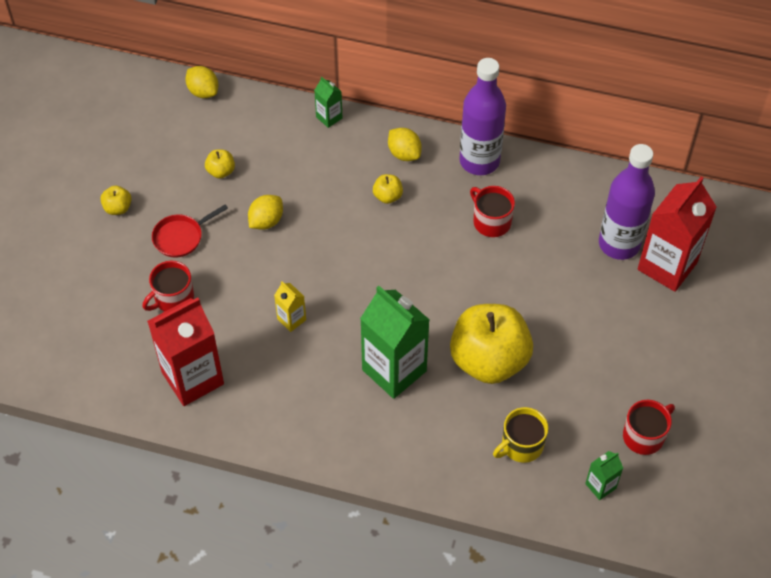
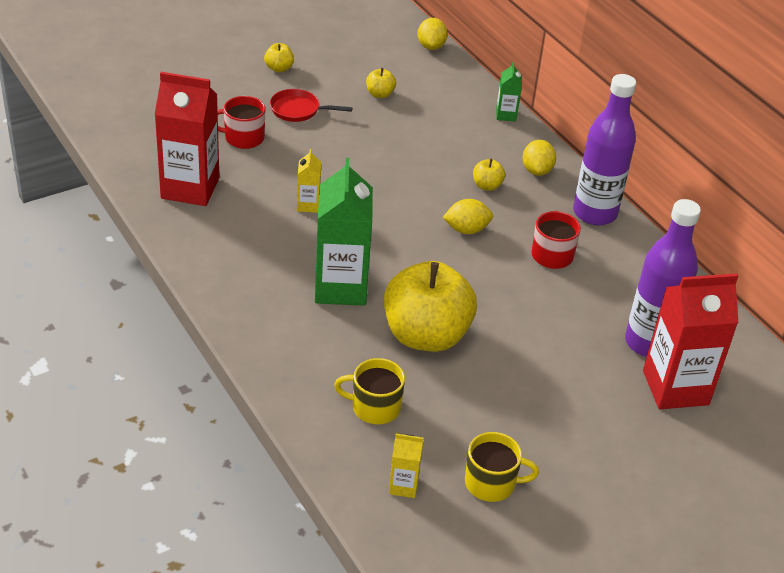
camera: 40 degrees right, 15 degrees down
(266, 221) = (372, 140): yellow lemon -> yellow lemon (466, 230)
(600, 486) = (403, 486): green carton -> yellow carton
(644, 435) = (491, 483): red mug -> yellow mug

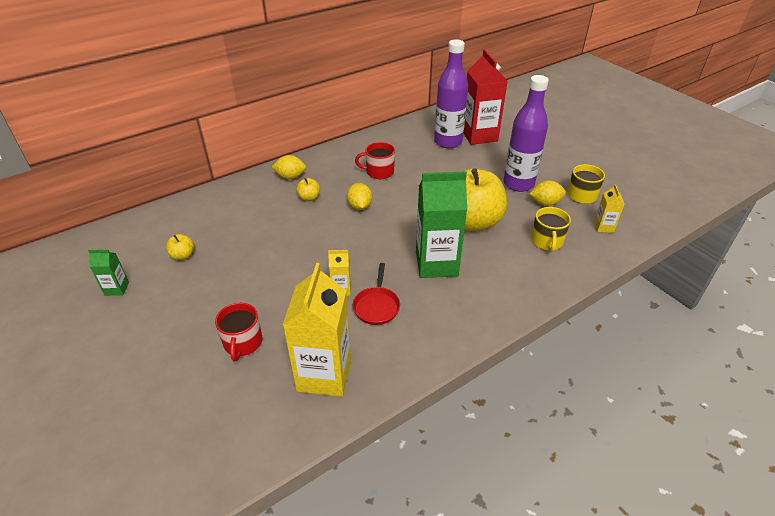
camera: 90 degrees left, 0 degrees up
(190, 188) = (324, 374): red carton -> yellow carton
(279, 68) = (124, 327): yellow apple -> none
(298, 110) = (200, 307): red pan -> red pan (376, 306)
(431, 46) = (114, 228): yellow lemon -> yellow lemon (545, 203)
(506, 115) = (222, 189): green carton -> green carton (117, 289)
(594, 213) = (335, 155): purple bottle -> purple bottle (518, 184)

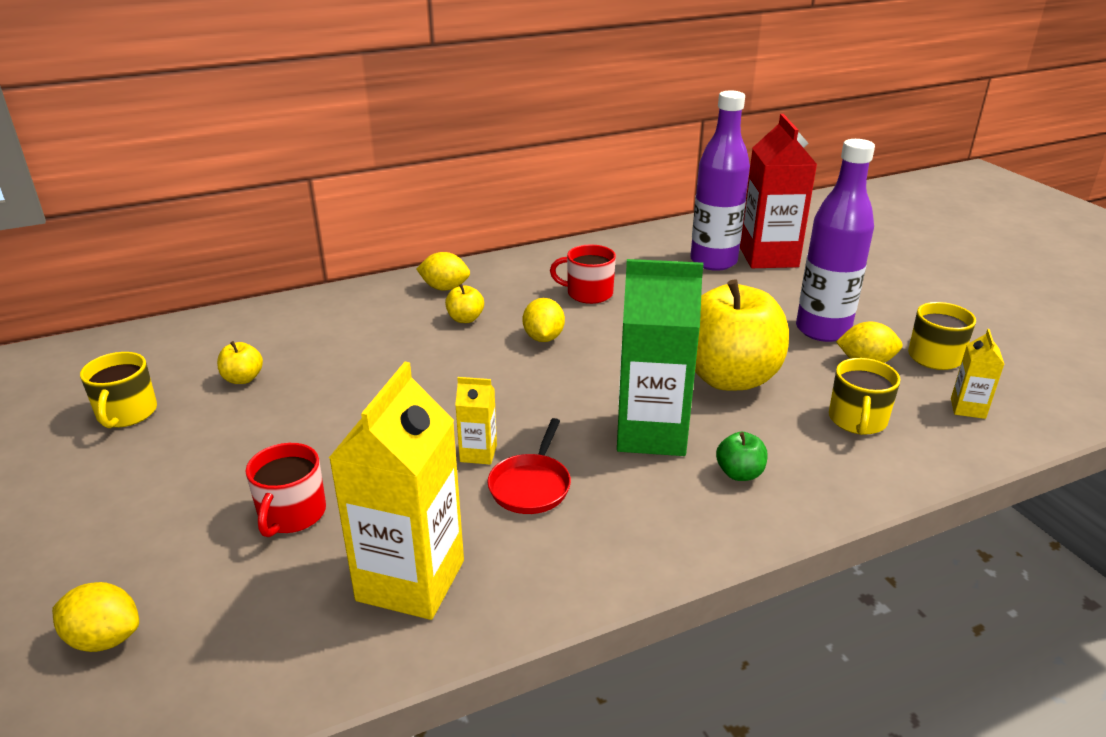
camera: 10 degrees right, 10 degrees down
(117, 289) = (126, 413): green carton -> yellow mug
(158, 436) = (105, 638): none -> yellow lemon
(490, 283) = (739, 473): none -> green apple

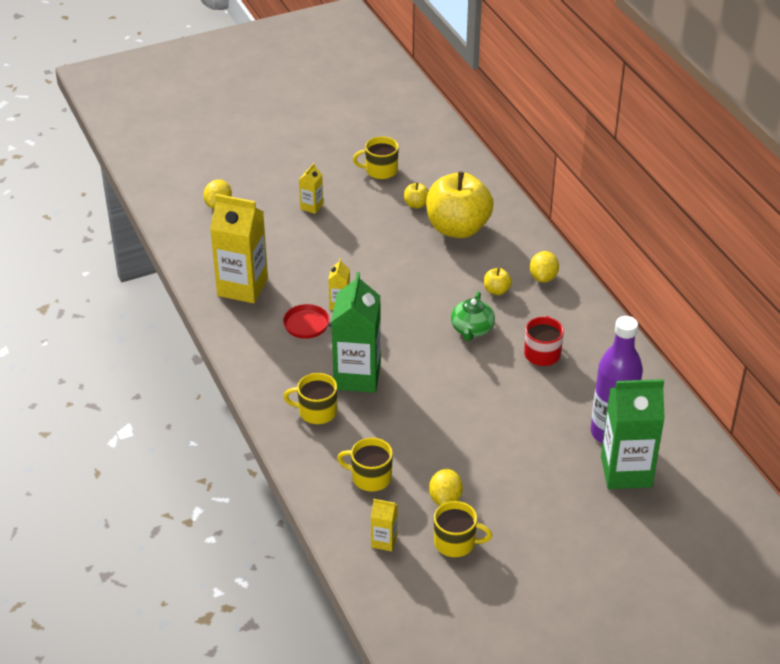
camera: 90 degrees right, 10 degrees up
(189, 492) = (311, 207): none -> yellow carton
(291, 514) = (292, 243): red mug -> none
(543, 338) = (472, 329): yellow lemon -> green teapot
(729, 377) = (422, 420): yellow apple -> yellow apple (457, 228)
(739, 473) = (316, 411): green apple -> yellow mug
(768, 257) = (626, 471): red carton -> green carton
(822, 330) = (493, 483): purple bottle -> none

